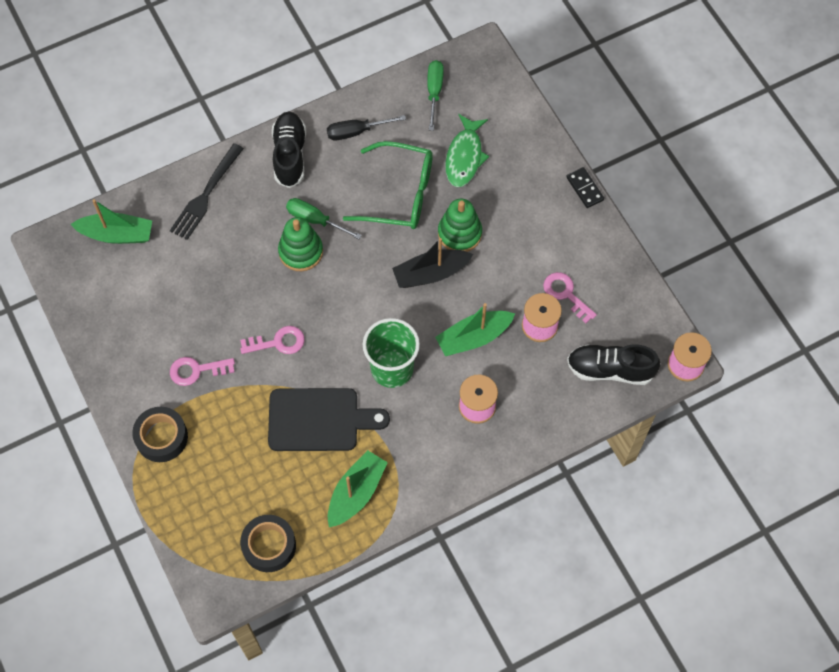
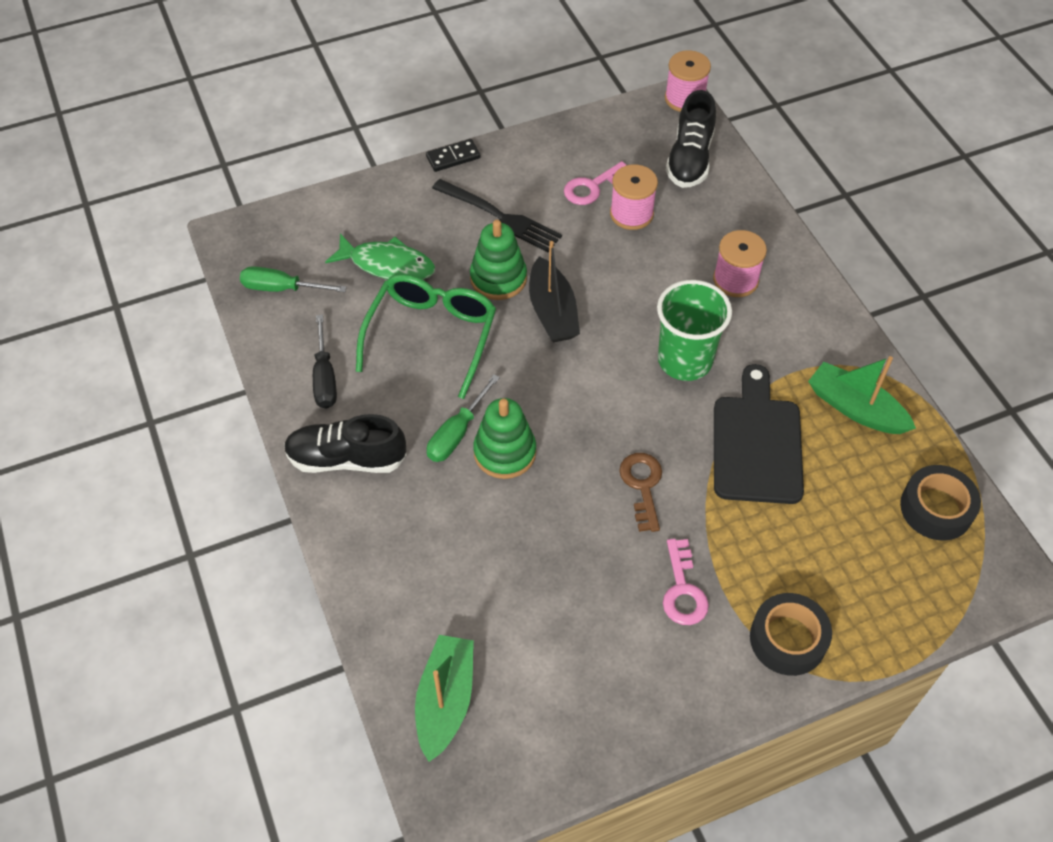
camera: 85 degrees left, 10 degrees down
(206, 194) = (394, 570): black fork -> black fork (500, 217)
(278, 342) = (642, 485): pink key -> brown key
(473, 337) = (644, 276): green boat -> none

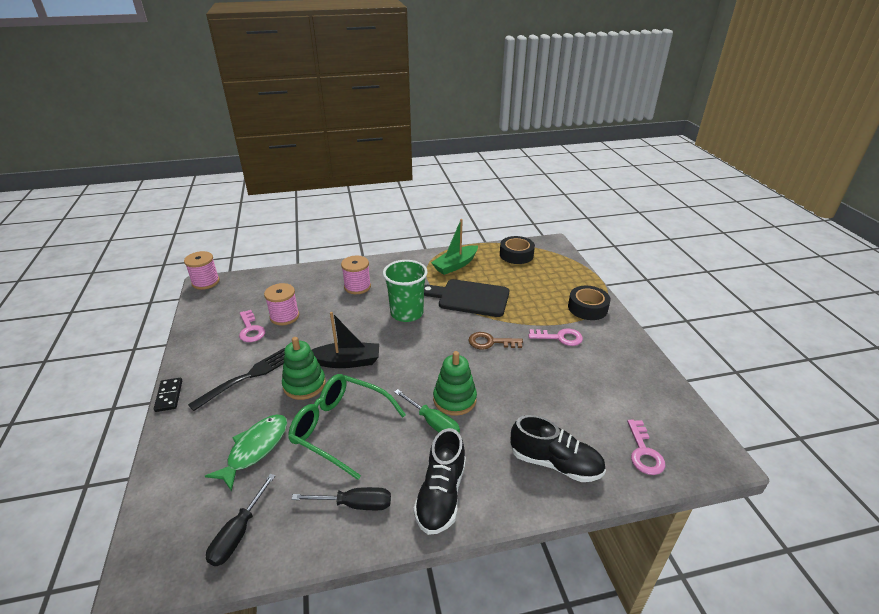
camera: 80 degrees left, 20 degrees down
(282, 288) = (238, 533): green screwdriver -> black screwdriver
(445, 701) = (644, 452): green boat -> pink key
(690, 159) = (256, 288): black shoe -> black shoe (555, 463)

